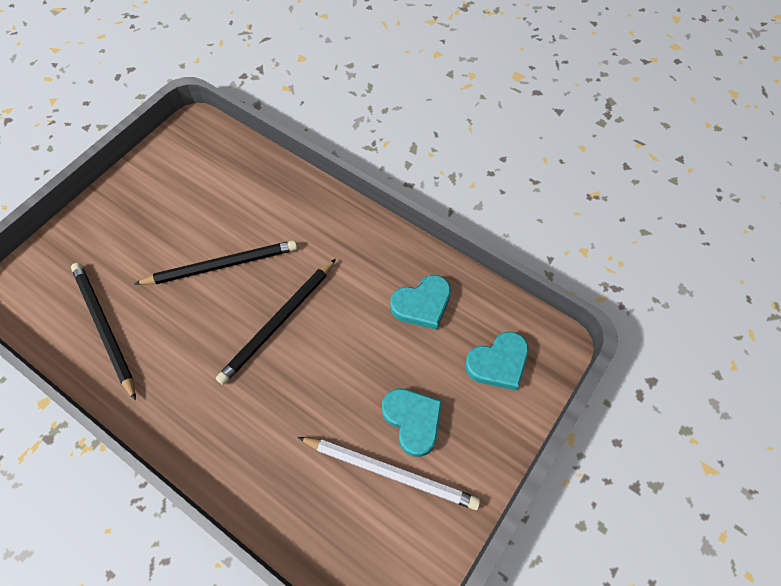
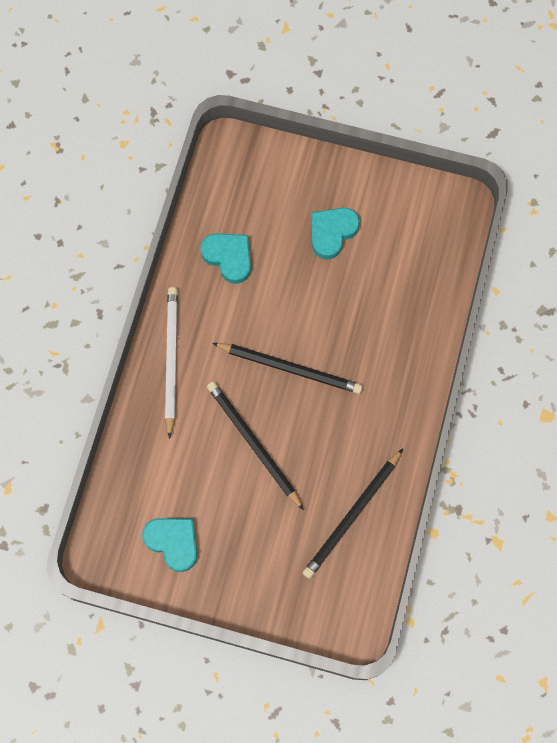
camera: 110 degrees left, 10 degrees up
(390, 472) = (377, 235): white pencil -> white pencil (171, 359)
(498, 363) = (260, 184): turquoise heart -> turquoise heart (173, 542)

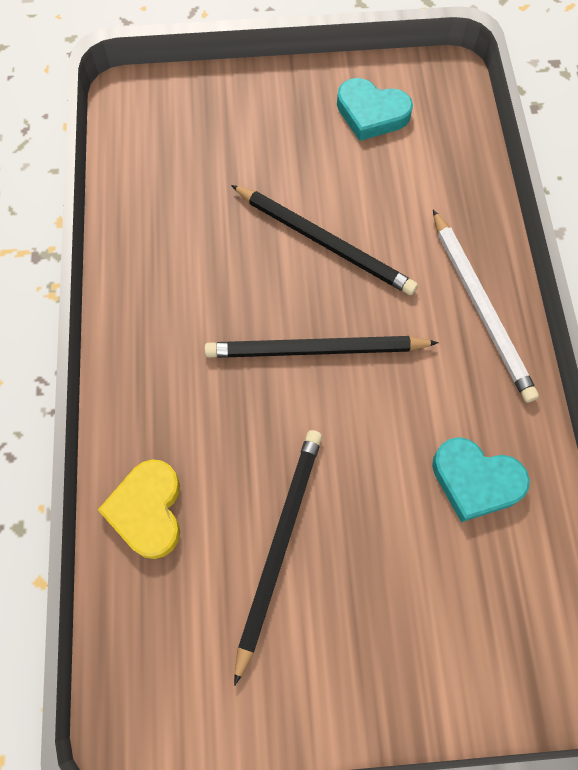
camera: 160 degrees right, 5 degrees down
(332, 233) = (334, 582): turquoise heart -> none
(352, 515) = (168, 202): black pencil -> black pencil (279, 545)
(424, 306) = (148, 510): none -> yellow heart

